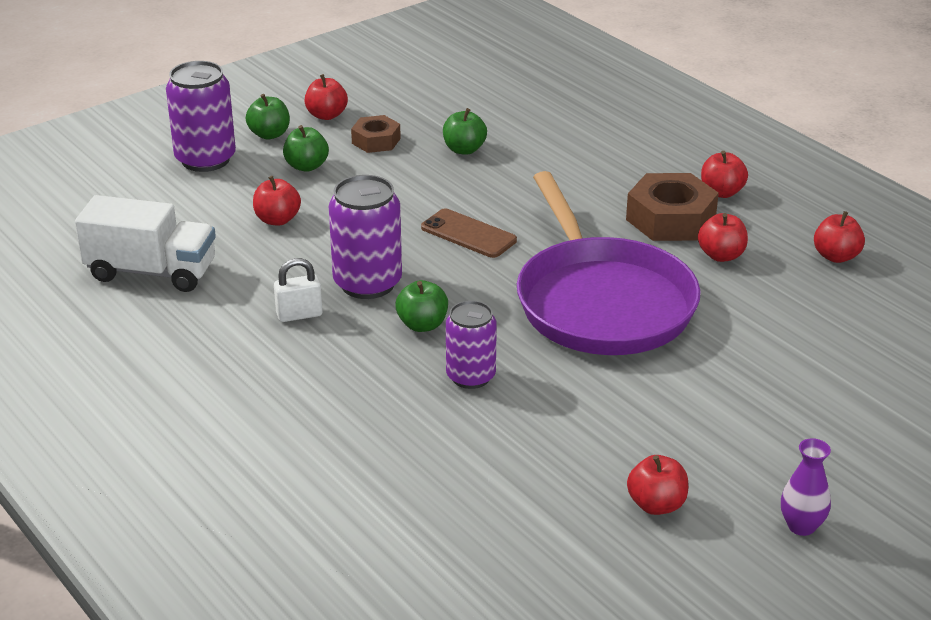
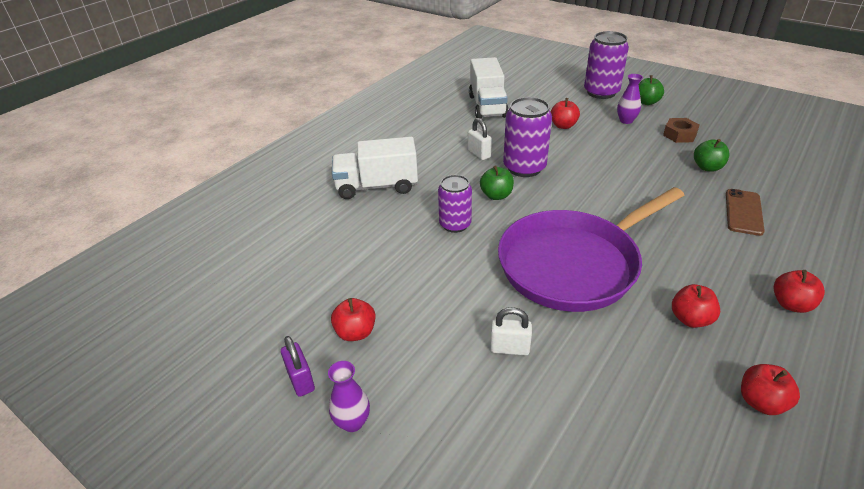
camera: 75 degrees right, 5 degrees up
(306, 166) = (626, 120): green apple -> purple vase
(322, 436) = (377, 186): none -> white truck
(326, 115) = (689, 113): red apple -> none
(468, 234) = (607, 191): brown phone -> brown phone (743, 212)
(670, 219) = (717, 280): brown nut -> none
(724, 385) = (509, 348): none -> white padlock
(725, 564) = (301, 380): none -> purple padlock

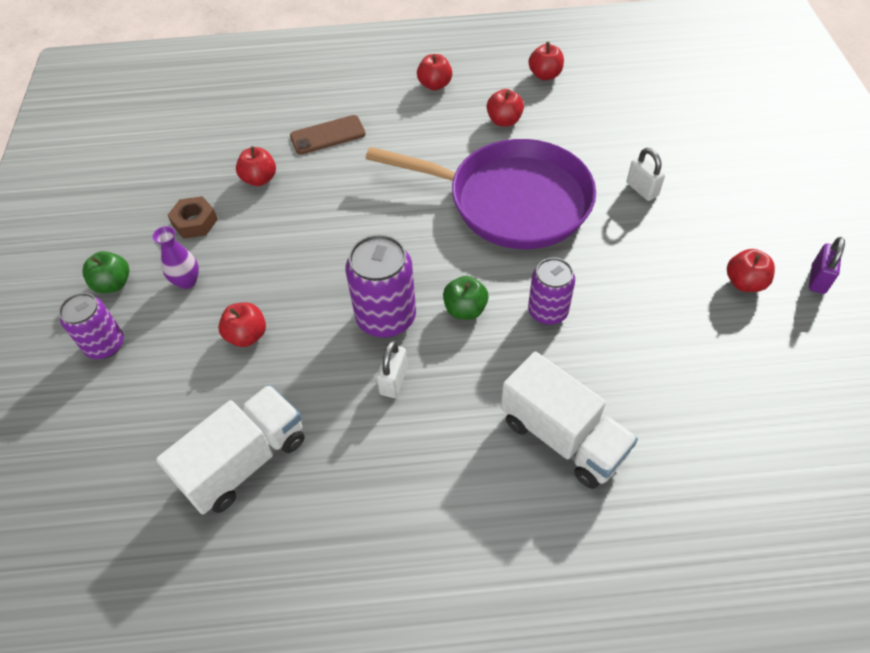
camera: 130 degrees left, 15 degrees up
(352, 422) = (797, 227): purple vase -> none
(601, 92) = (105, 345): purple can -> purple can, size x0.66
(707, 167) = (259, 179): green apple -> red apple

